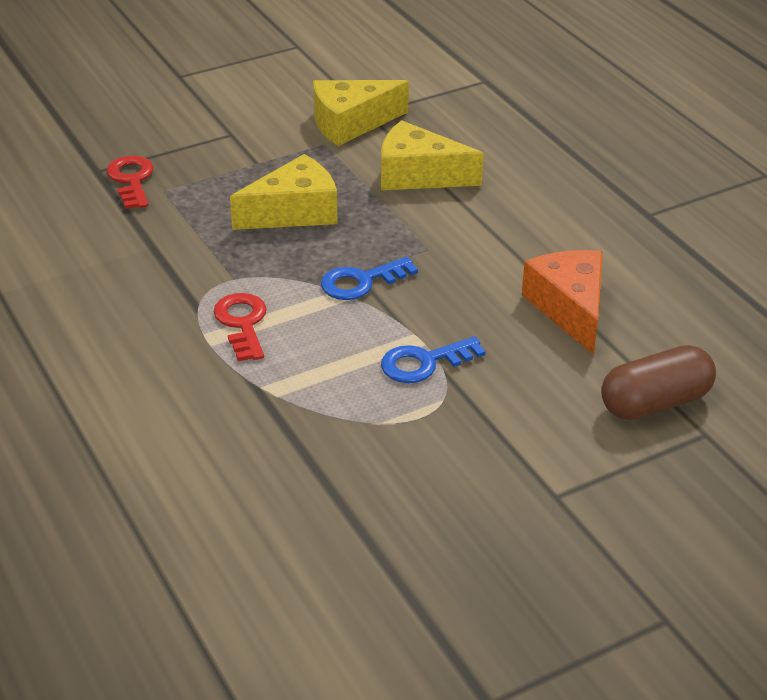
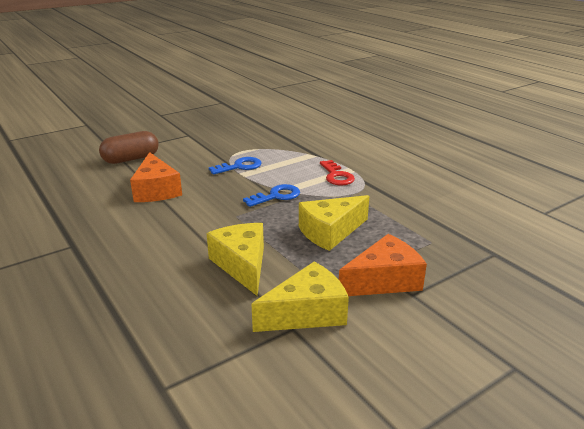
camera: 175 degrees right, 10 degrees down
(131, 180) = (461, 247): red key -> none
(254, 148) = (384, 280): none -> orange cheese
(418, 175) = (242, 265): yellow cheese -> yellow cheese turned 120 degrees counterclockwise

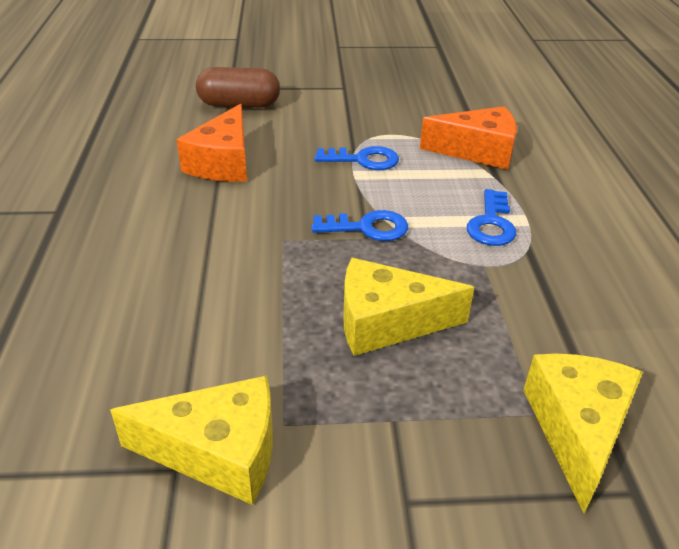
camera: 30 degrees right, 10 degrees up
(242, 265) = (213, 326): yellow cheese -> yellow cheese (577, 430)
(336, 176) = (491, 224): red key -> blue key
(384, 280) = (385, 451): orange cheese -> orange cheese (478, 151)

